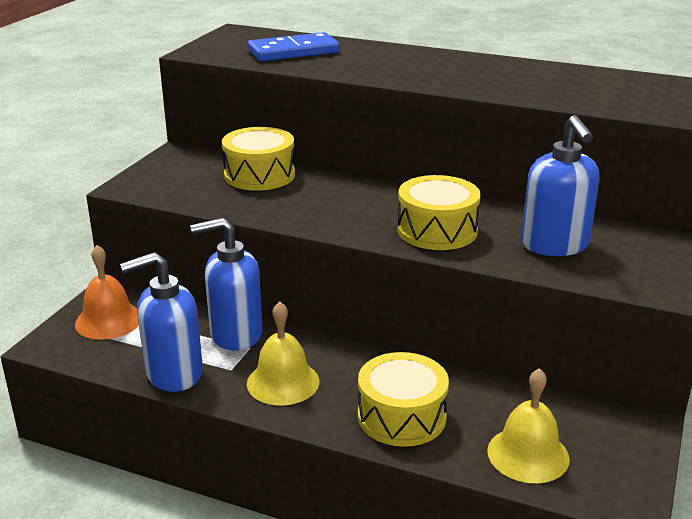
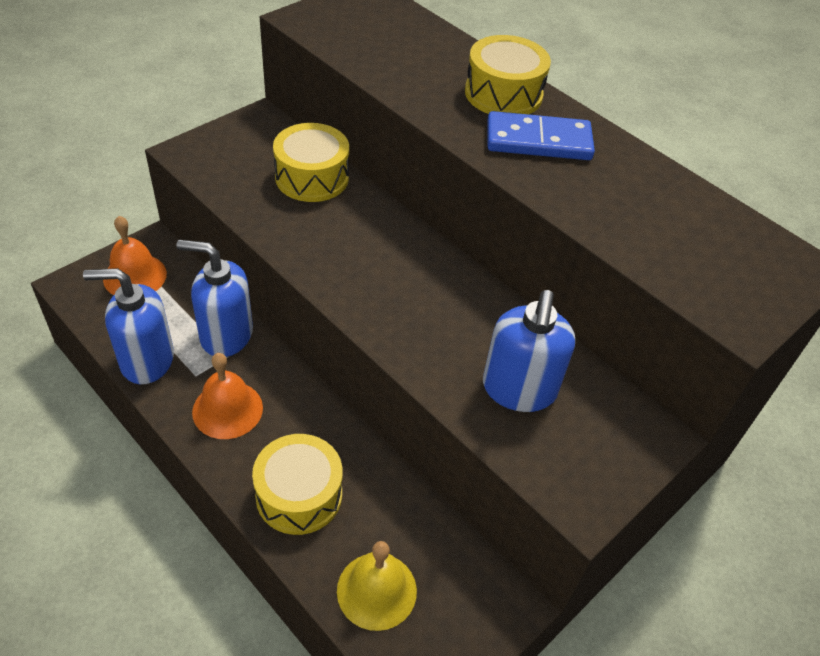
camera: 20 degrees right, 20 degrees up
(283, 382) = (227, 409): yellow bell -> orange bell
(293, 52) = (394, 47): blue domino -> blue domino (538, 141)
(437, 230) = (418, 322): yellow drum -> yellow drum (503, 94)

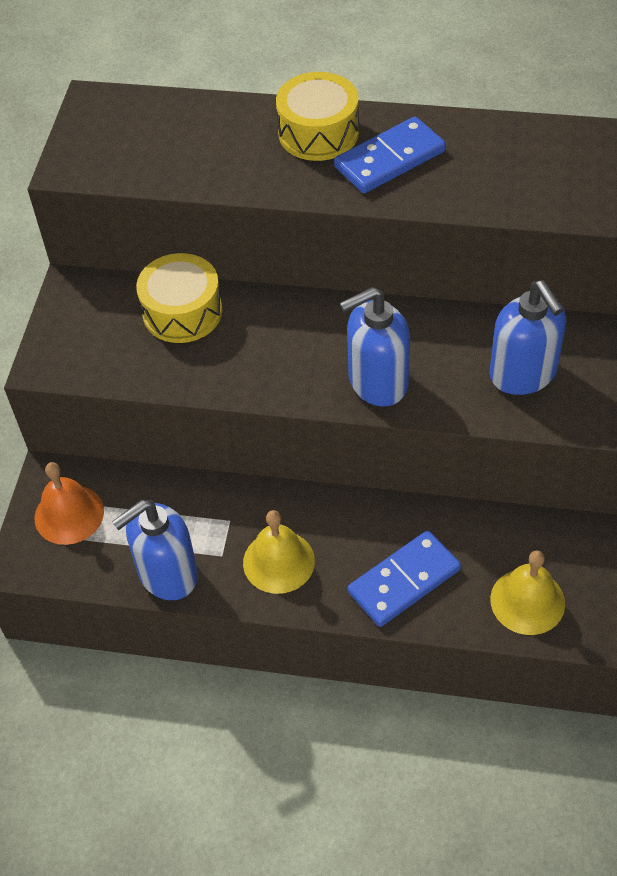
camera: 30 degrees left, 5 degrees up
(226, 335) = (208, 505): blue soap dispenser -> blue soap dispenser (377, 382)
(227, 409) = (278, 561): orange bell -> yellow bell
(299, 495) = (404, 580): yellow drum -> blue domino

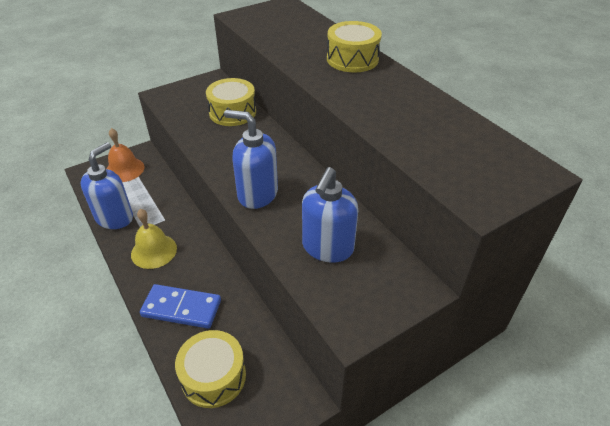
camera: 45 degrees right, 10 degrees down
(167, 574) = (115, 218): blue soap dispenser -> blue soap dispenser turned 105 degrees clockwise
(389, 159) = (366, 86): blue domino -> none
(527, 601) = (213, 376): yellow bell -> yellow drum

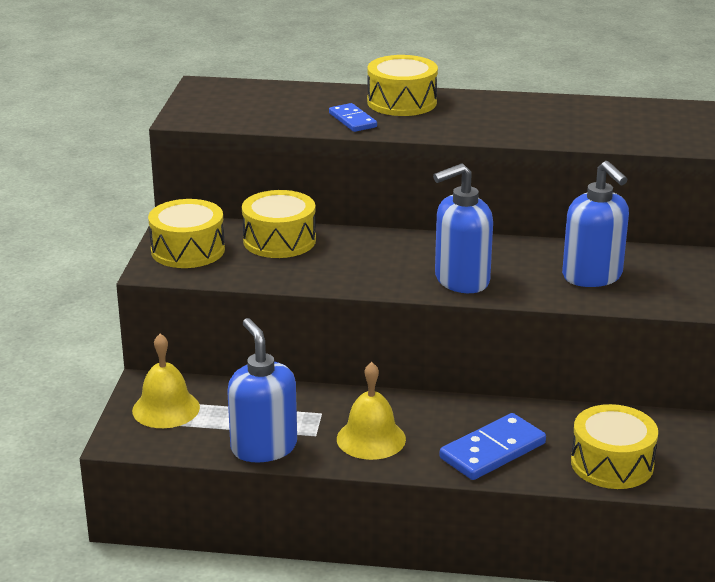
camera: 50 degrees left, 15 degrees down
(124, 169) = (166, 409): orange bell -> yellow bell
(191, 93) = (188, 250): none -> yellow drum
(302, 56) = (352, 120): none -> blue domino

